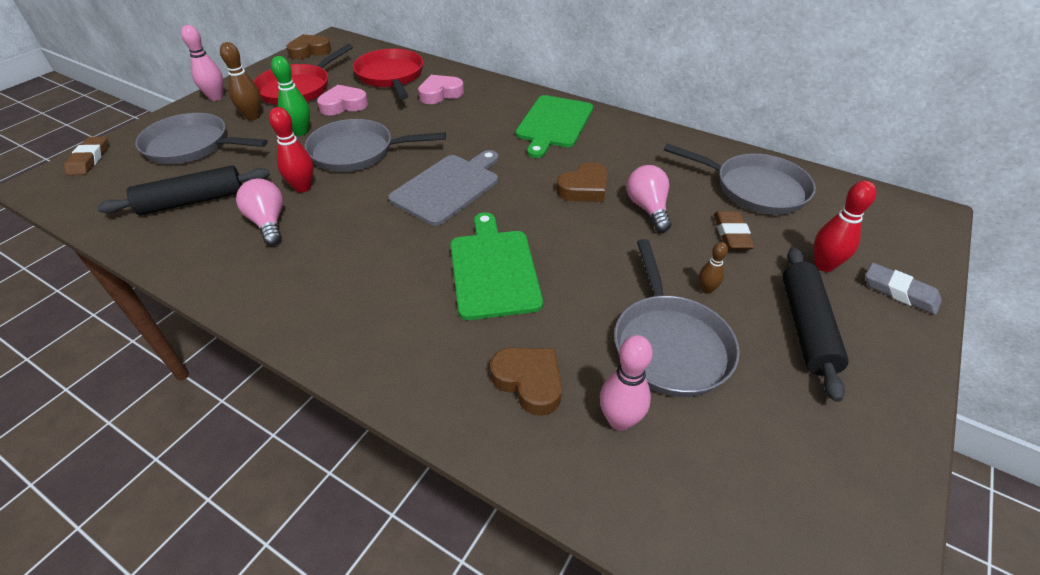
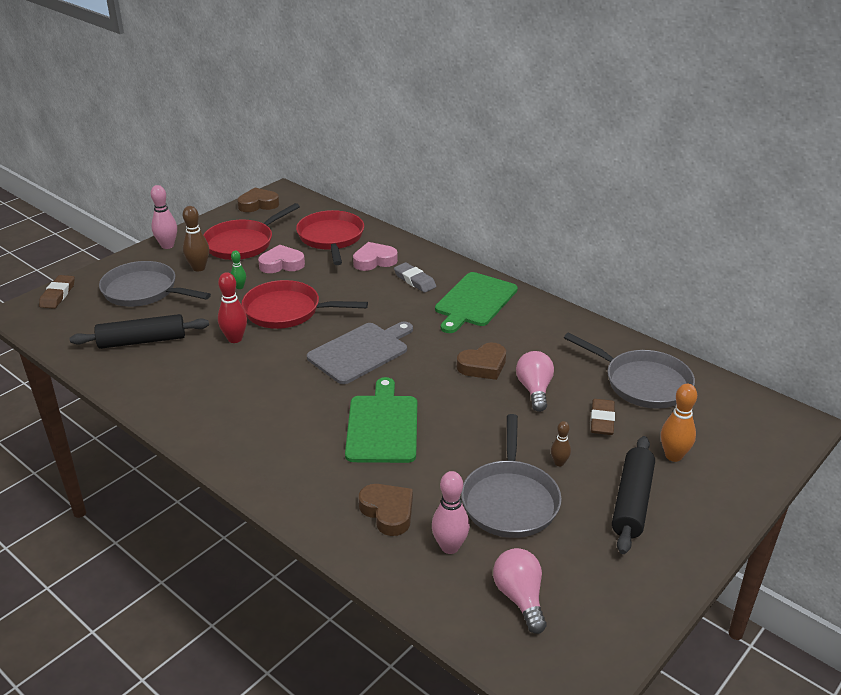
camera: 10 degrees right, 10 degrees down
(268, 223) = (203, 366): pink light bulb -> pink light bulb (520, 598)
(301, 132) = (239, 287): green bowling pin -> green bowling pin, size x0.59
(357, 152) = (287, 311): grey pan -> red pan
(823, 265) = (673, 456): red bowling pin -> orange bowling pin
(899, 292) = (731, 485): grey eraser -> grey eraser (414, 280)

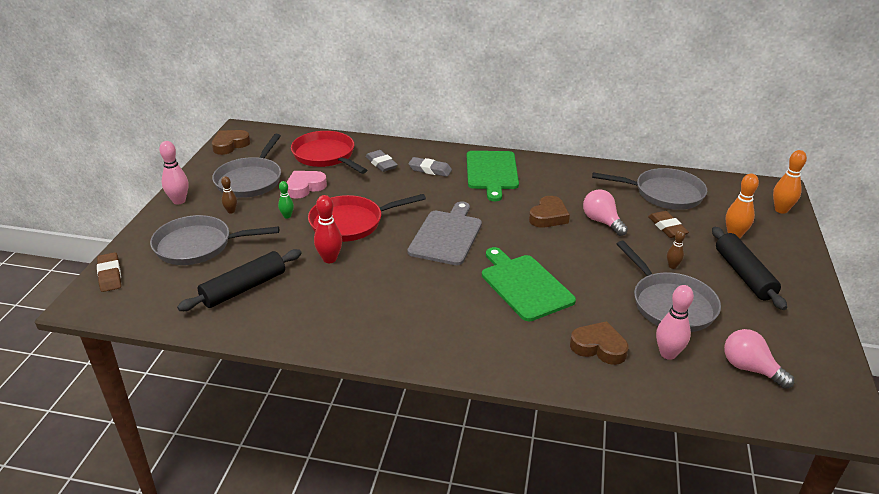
camera: 30 degrees left, 0 degrees up
(199, 268) = (231, 211): brown bowling pin -> brown bowling pin, size x0.59
(242, 243) = (250, 180): red pan -> grey pan
(374, 261) = (381, 164): pink heart -> grey eraser
(771, 448) = (781, 210): none -> orange bowling pin

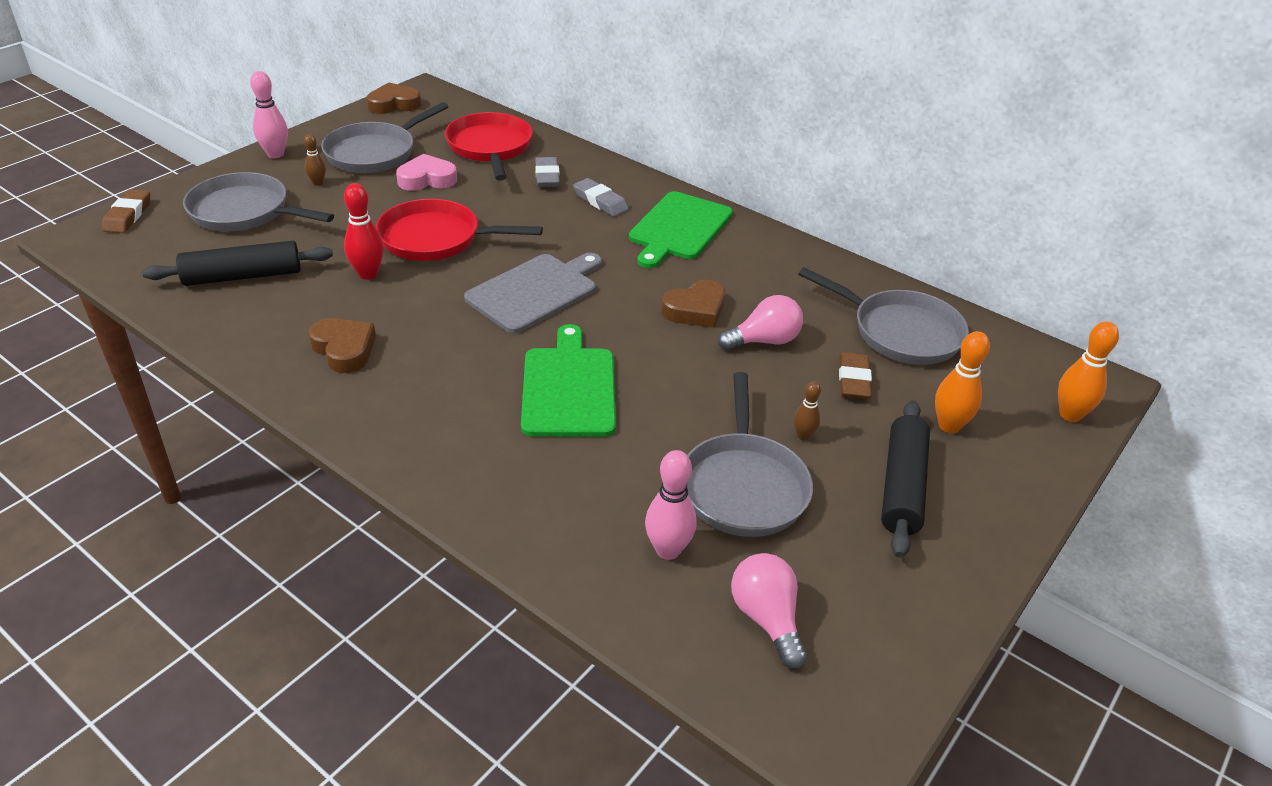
camera: 25 degrees right, 5 degrees up
(287, 216) = (372, 207): green bowling pin -> none
(599, 347) = (582, 503): brown heart -> brown heart (344, 349)
(602, 222) = (764, 341): pink light bulb -> pink light bulb turned 75 degrees clockwise

